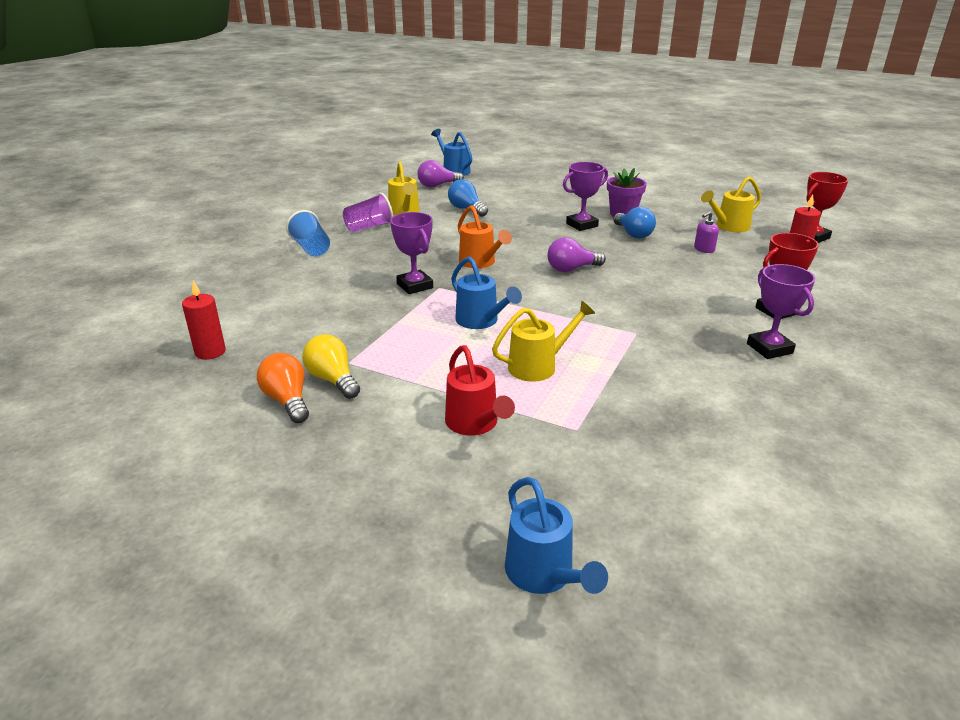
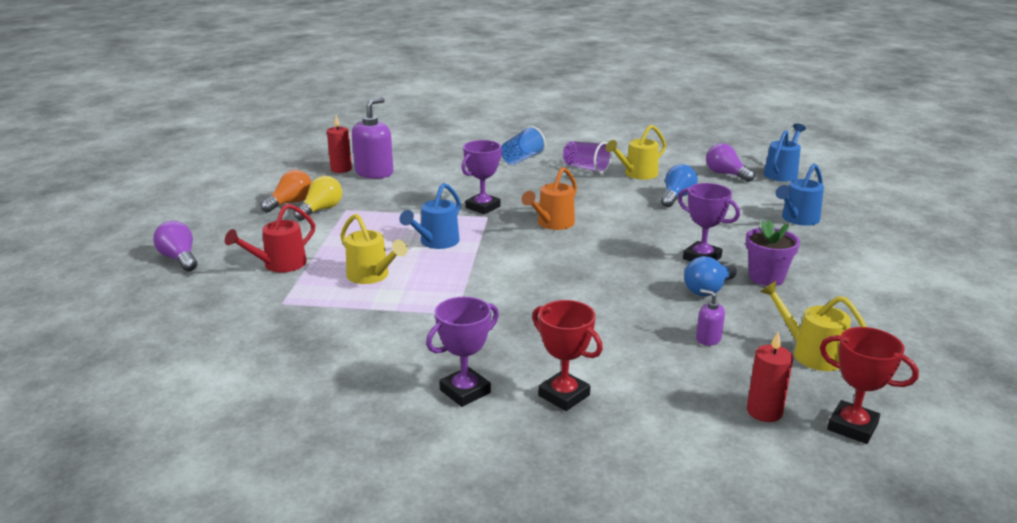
camera: 70 degrees right, 5 degrees down
(251, 331) = (374, 173): none -> purple soap dispenser
(544, 575) = (120, 311): blue watering can -> blue watering can (797, 219)
(571, 269) = (576, 267): purple light bulb -> purple light bulb (179, 259)

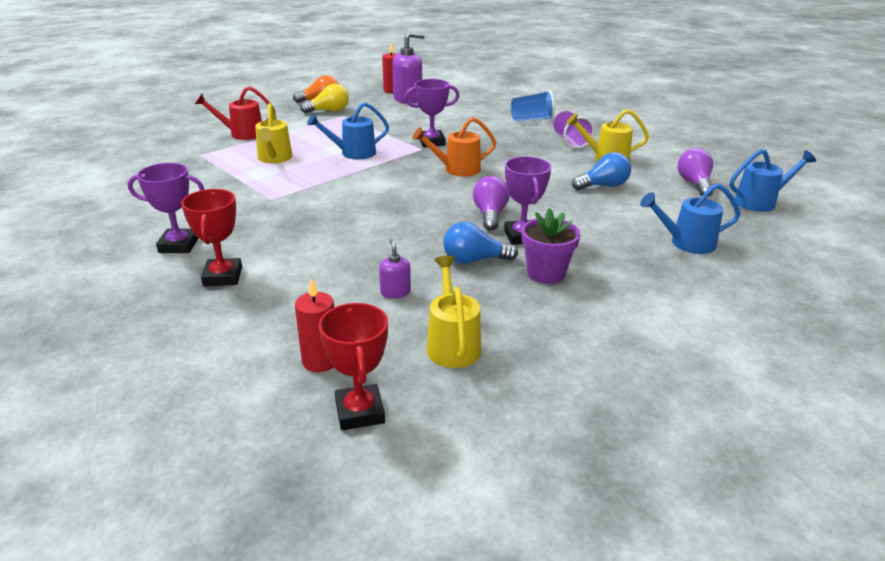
camera: 40 degrees right, 5 degrees up
(179, 259) = (204, 113): purple light bulb -> purple light bulb (490, 215)

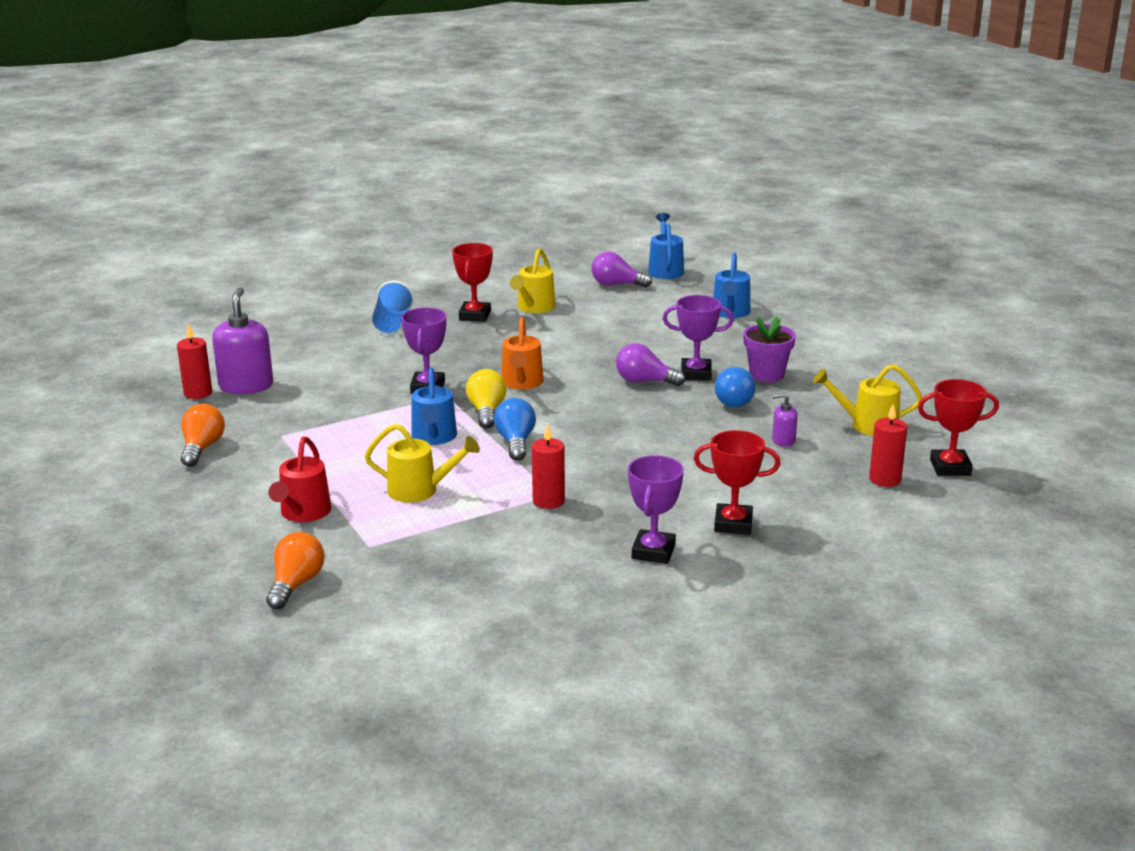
camera: 75 degrees left, 5 degrees down
(156, 144) = (296, 584): none -> orange light bulb
(261, 199) = (548, 501): none -> red candle
(329, 111) = (252, 444): yellow light bulb -> yellow light bulb (486, 412)
(570, 141) = (475, 315): purple cup -> red trophy
(603, 186) = (602, 321): blue light bulb -> blue light bulb (515, 442)

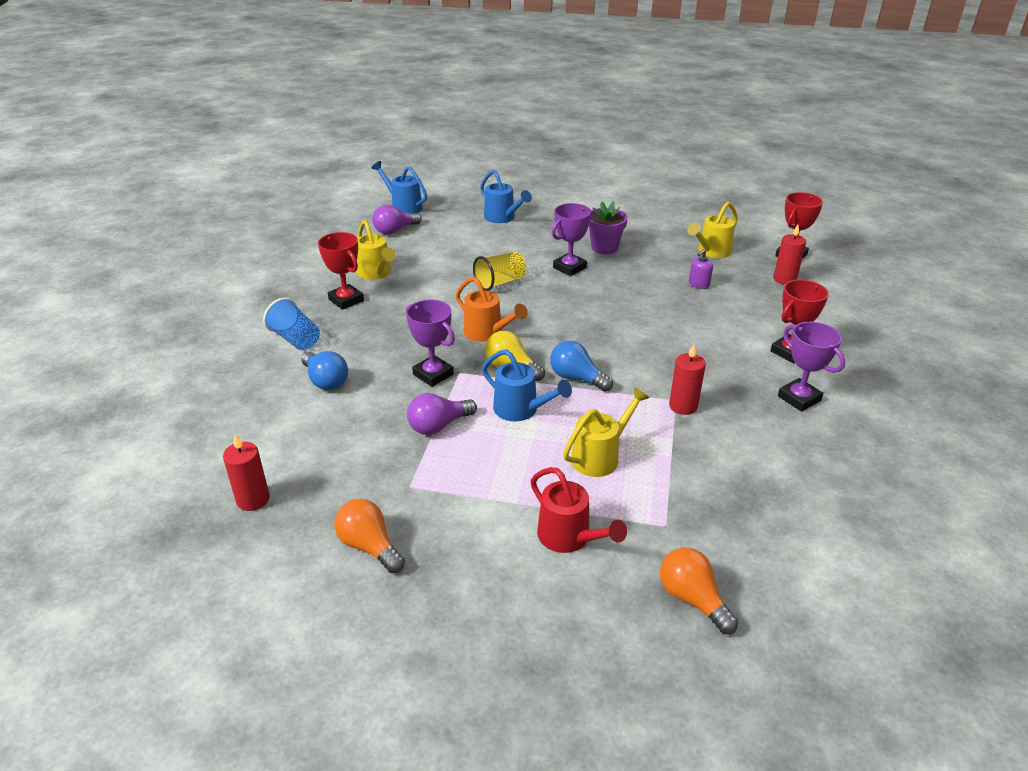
camera: 50 degrees left, 10 degrees up
(246, 386) = (284, 464): purple soap dispenser -> none
(611, 356) = (500, 282): none -> yellow cup
(645, 381) = (554, 289): purple light bulb -> purple light bulb (438, 426)
(735, 400) = (624, 273): blue light bulb -> blue light bulb (326, 381)

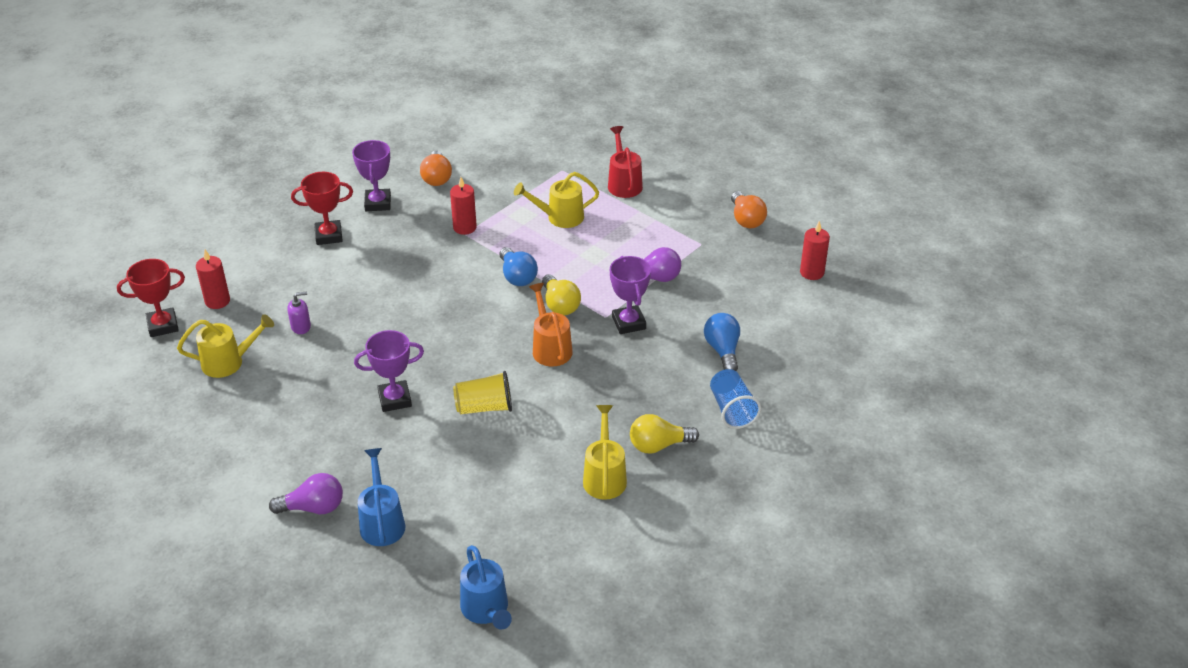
camera: 150 degrees left, 5 degrees up
(346, 300) = (658, 445): red trophy -> yellow light bulb
(395, 230) = (533, 554): purple light bulb -> purple light bulb (313, 507)
(521, 410) = (583, 267): blue watering can -> none
(604, 248) = (326, 414): purple flower pot -> none
(692, 599) = (585, 138): orange light bulb -> orange light bulb (437, 178)

